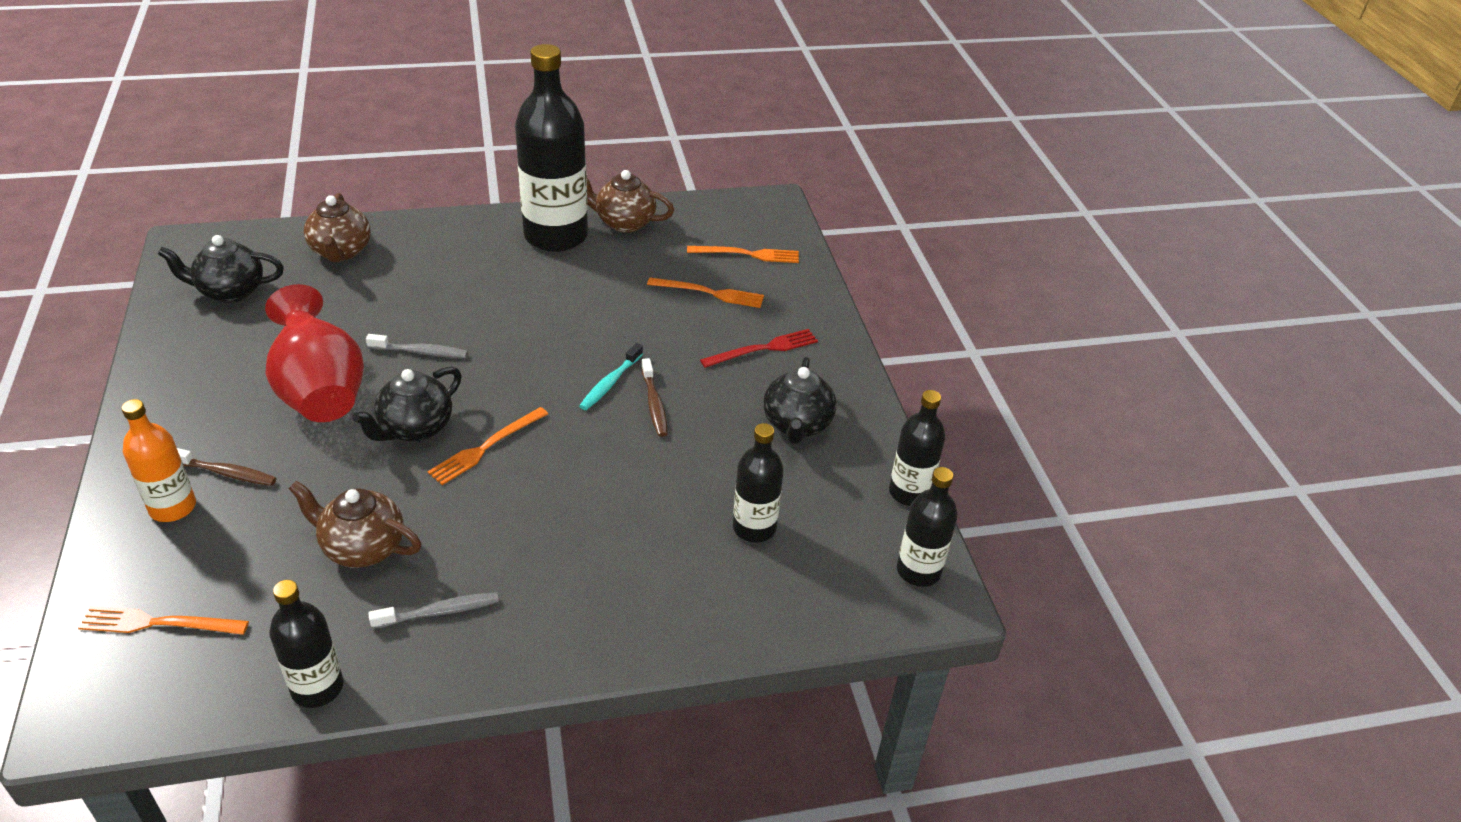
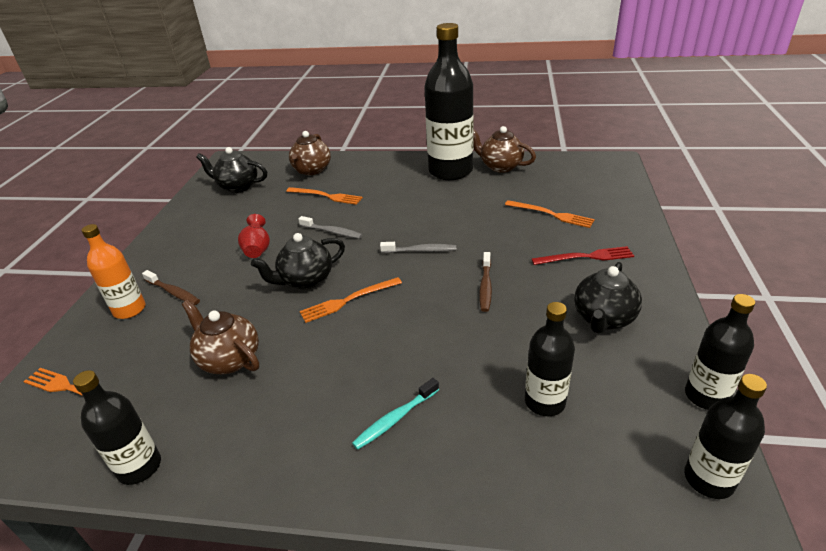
camera: 25 degrees right, 5 degrees down
(321, 393) = (257, 250): red vase -> red vase, size x0.48
(440, 612) = (258, 423): grey toothbrush -> grey toothbrush (421, 251)
(610, 383) = (456, 267): turquoise toothbrush -> turquoise toothbrush (395, 419)
(747, 254) = (587, 192): orange fork -> orange fork (326, 196)

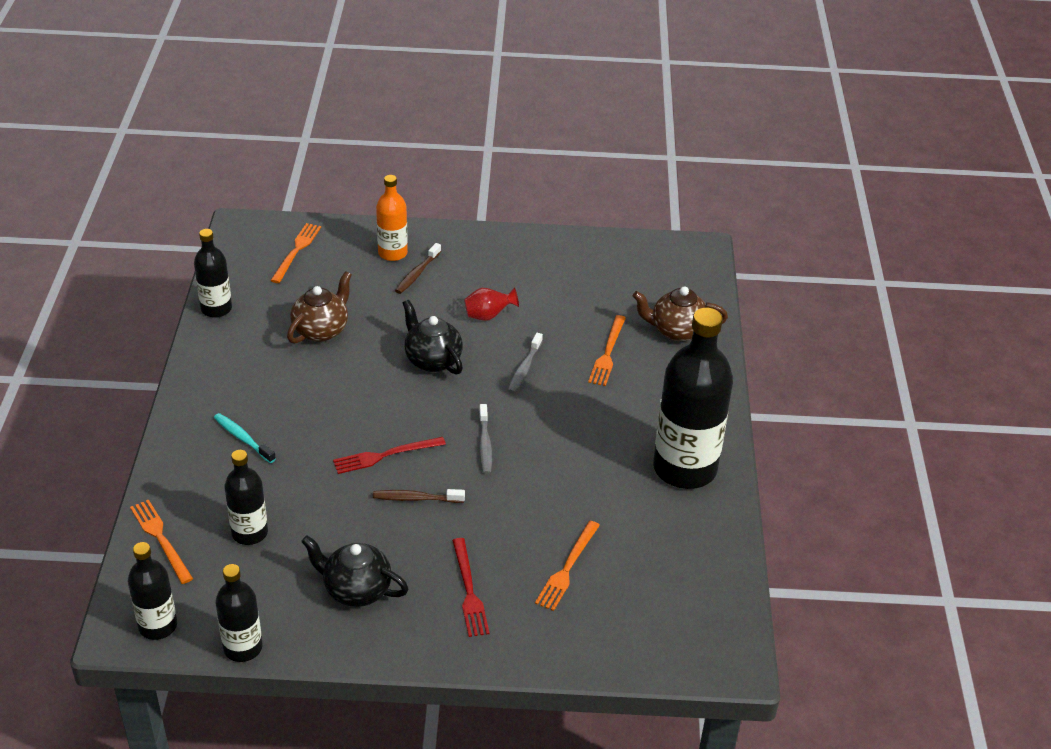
camera: 80 degrees right, 5 degrees up
(237, 186) = (628, 273): black teapot -> none
(348, 300) = (398, 395): orange fork -> orange fork (160, 539)
(430, 306) = (385, 455): none -> red fork
(500, 166) = (703, 523): brown teapot -> none

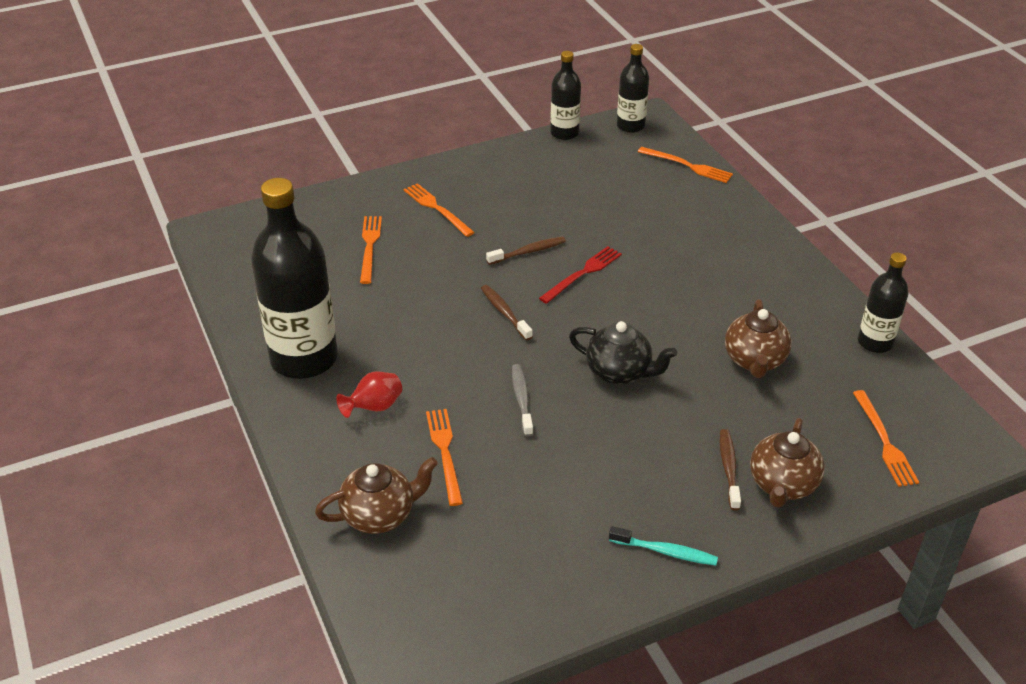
camera: 155 degrees right, 0 degrees up
(243, 438) = (711, 245): turquoise toothbrush -> turquoise toothbrush (666, 552)
(250, 533) = (630, 189): black bottle -> none
(356, 590) = (520, 183): black teapot -> none
(392, 253) = (782, 485): orange bottle -> brown teapot
(469, 591) = (437, 209): red fork -> orange fork
(484, 445) = (504, 312): grey toothbrush -> brown toothbrush
(488, 316) = (605, 446): red vase -> red vase (374, 407)

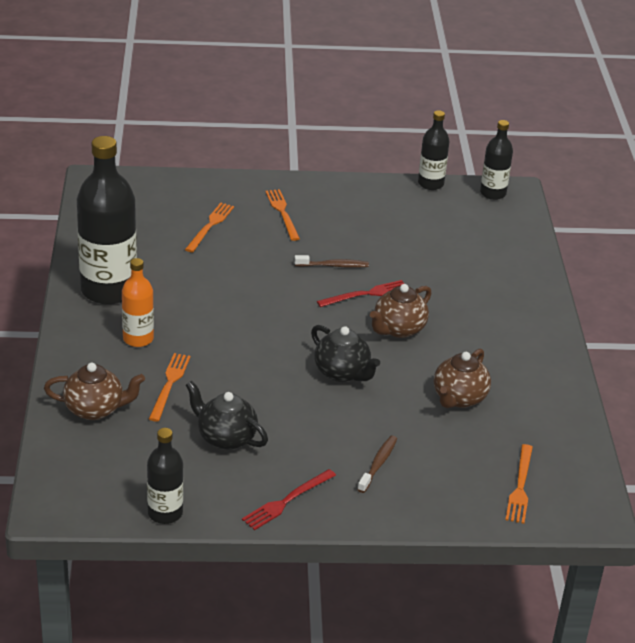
camera: 20 degrees right, 5 degrees down
(374, 407) = (138, 339): red vase -> orange bottle
(504, 312) = (282, 304): brown toothbrush -> none
(522, 399) = (252, 367): grey toothbrush -> none
(548, 497) = (225, 438): none -> black teapot
(666, 552) = (287, 501): turquoise toothbrush -> red fork
(687, 166) = (518, 238): orange fork -> none
(782, 485) = (412, 488): brown teapot -> brown teapot (398, 329)
(875, 342) = (572, 416): black bottle -> black bottle (165, 513)

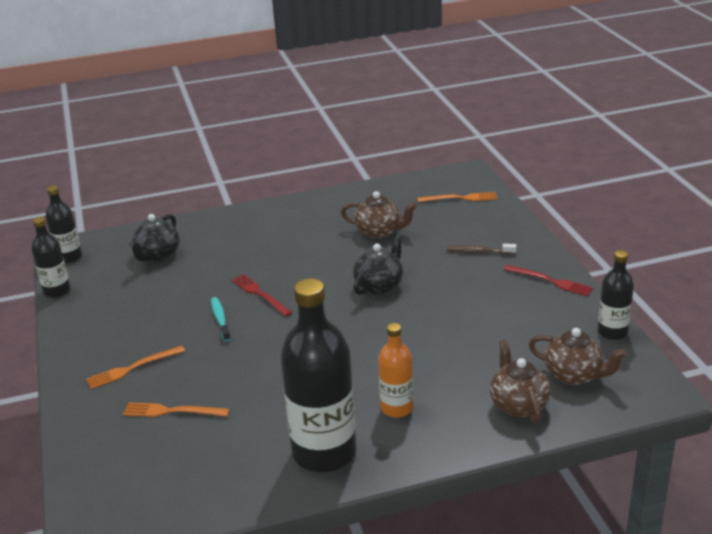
camera: 100 degrees left, 5 degrees down
(169, 384) = (453, 370): orange fork -> none
(225, 438) = (502, 324): black teapot -> black teapot (157, 255)
(333, 265) = (220, 319): brown toothbrush -> turquoise toothbrush
(398, 329) = (304, 270): brown teapot -> brown teapot (574, 375)

